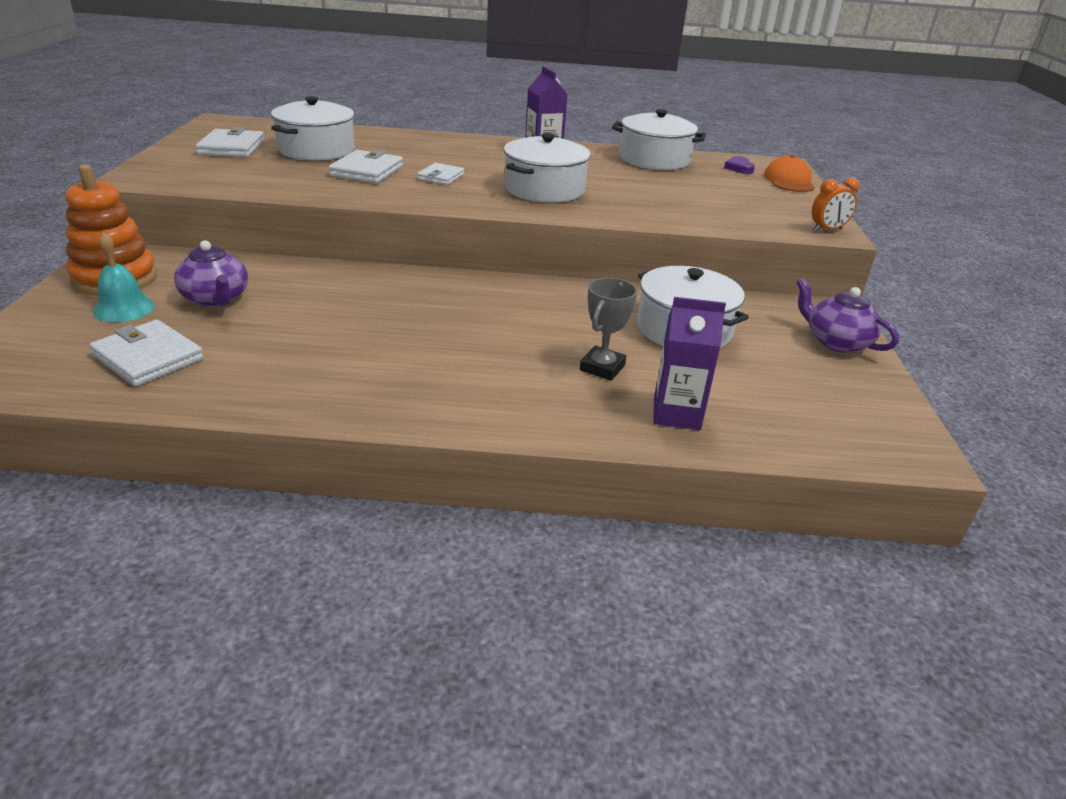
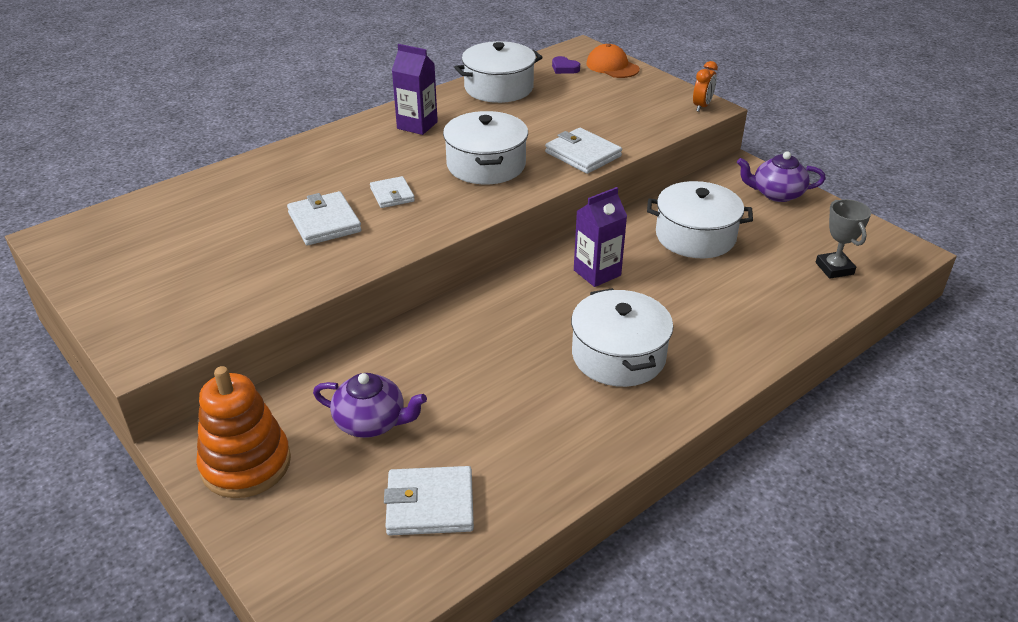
camera: 40 degrees left, 5 degrees up
(124, 308) = (319, 483): turquoise bell -> none
(232, 148) = (147, 264): white wallet -> white wallet (583, 154)
(316, 150) = (229, 221): white pot -> white pot (618, 355)
(602, 368) = (702, 298): grey trophy -> grey trophy (834, 268)
(676, 414) = (785, 305): purple carton -> purple carton (597, 273)

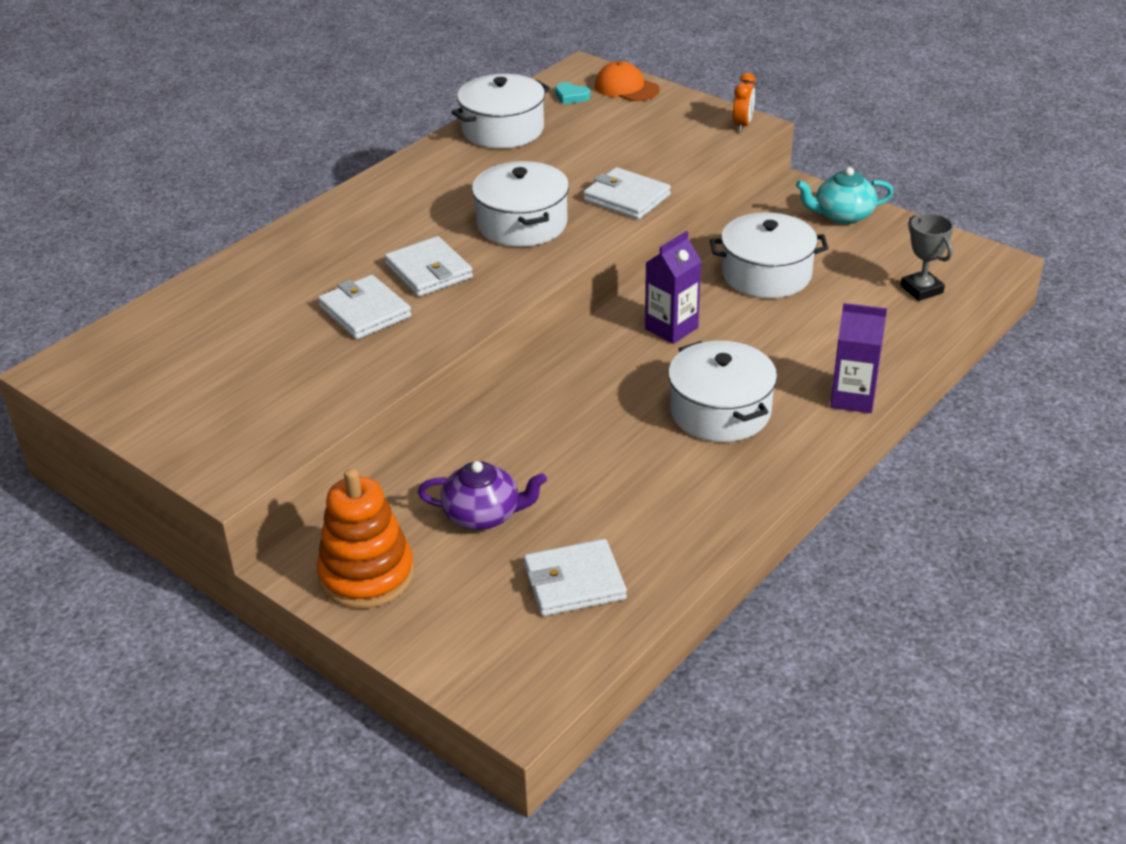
camera: 10 degrees left, 0 degrees up
(392, 195) = (428, 271): white wallet -> white wallet, size x1.55
(417, 125) = (424, 186): purple carton -> purple carton (853, 398)
(564, 68) = (571, 96): purple heart -> turquoise heart
(776, 194) = (842, 215): purple teapot -> turquoise teapot

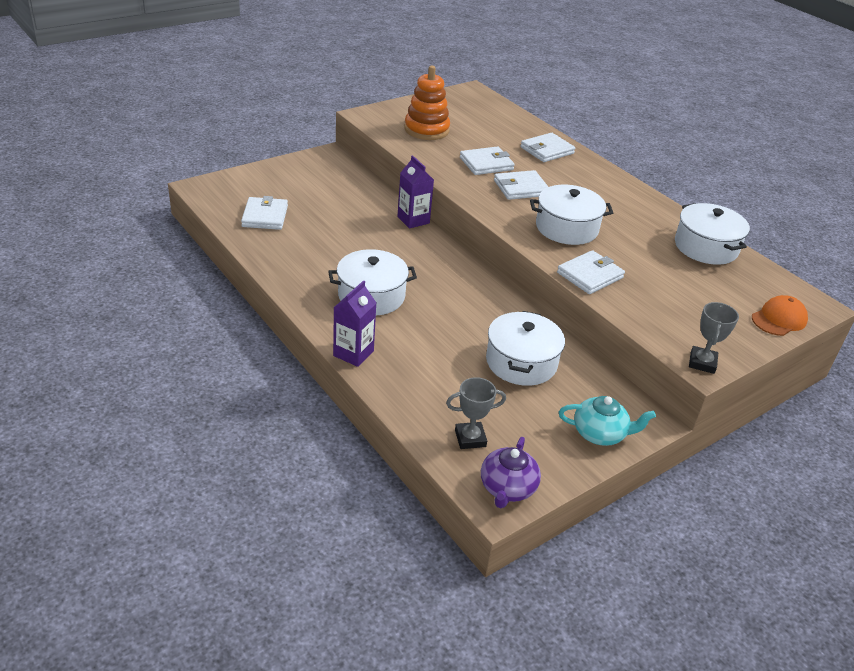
camera: 100 degrees right, 0 degrees up
(286, 263) = (547, 150): none -> white wallet
(366, 575) = (311, 168): orange stacking toy -> orange stacking toy (426, 130)
(483, 515) = (332, 203): purple teapot -> purple teapot (507, 488)
(571, 96) = (762, 288): turquoise heart -> none
(671, 328) = (469, 301): purple carton -> purple carton (413, 220)
(742, 125) = (702, 363): orange clock -> grey trophy
(842, 215) = (600, 433): turquoise teapot -> turquoise teapot turned 90 degrees clockwise

